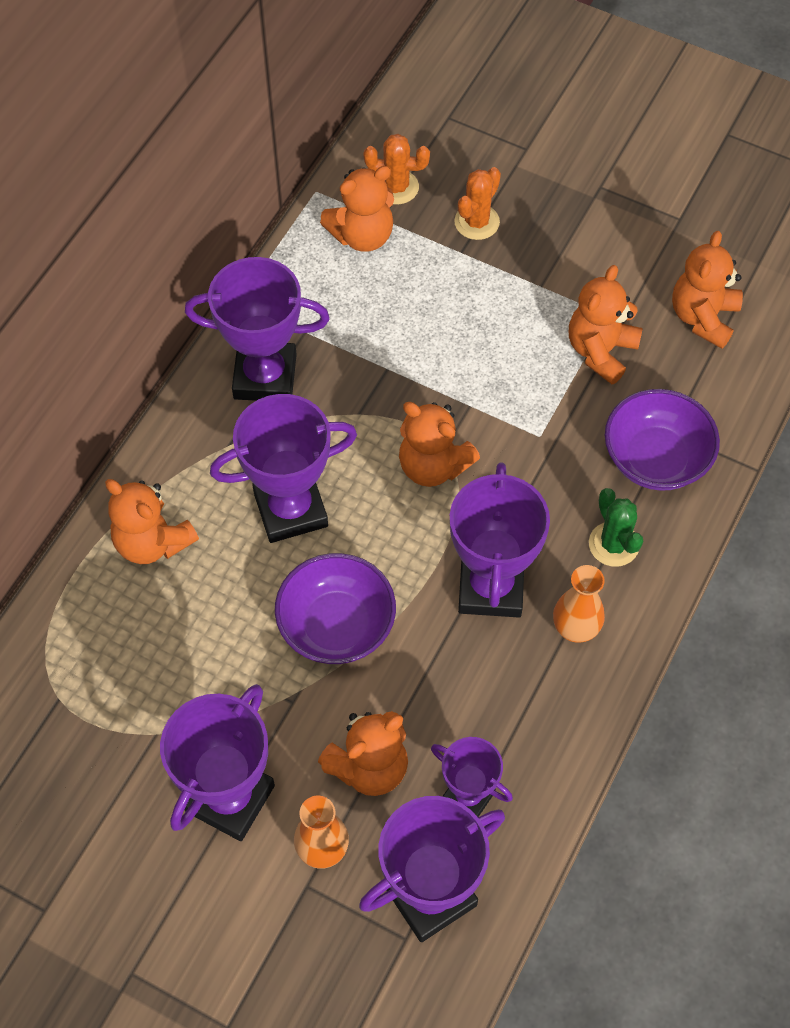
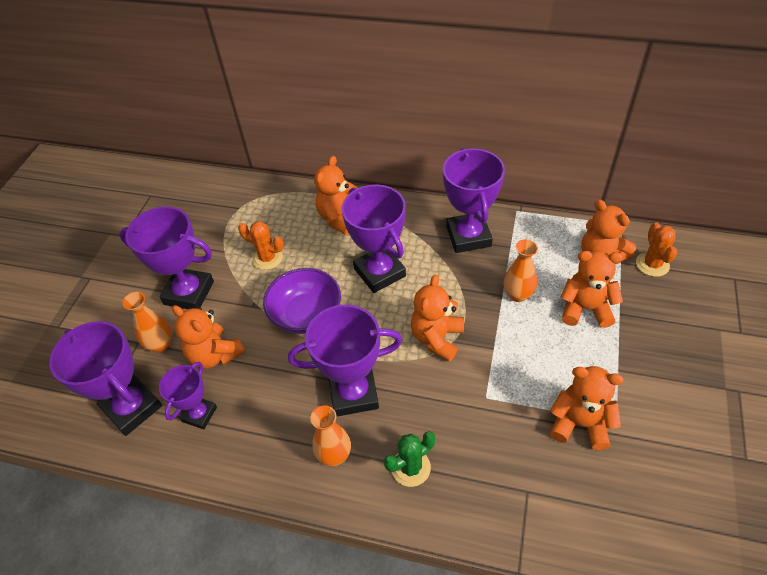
camera: 80 degrees right, 10 degrees down
(393, 350) = (517, 295): none -> orange vase
(477, 222) = (651, 317): orange cactus -> orange cactus (267, 258)
(655, 459) = (497, 484): purple bowl -> none
(703, 317) = (653, 497): orange teddy bear -> orange teddy bear (585, 309)

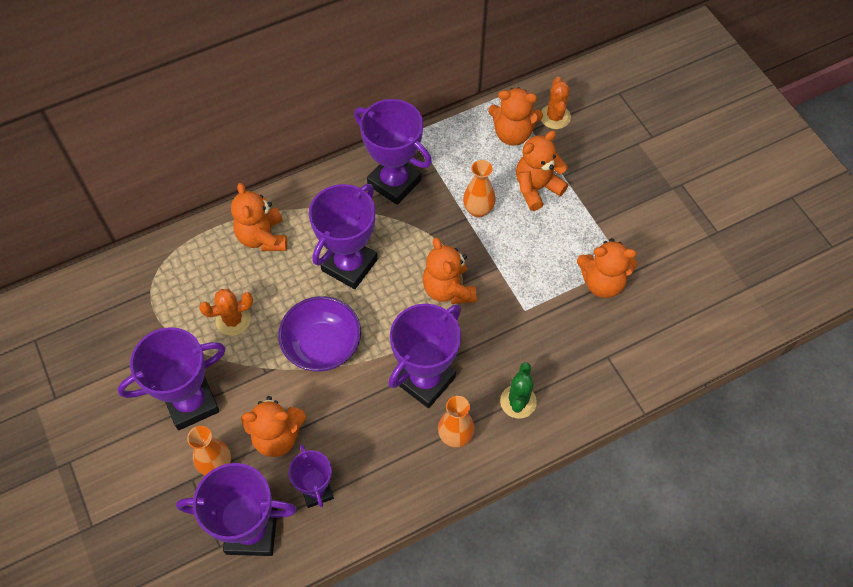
camera: 45 degrees left, 10 degrees up
(379, 272) = (349, 265): purple trophy -> purple trophy turned 75 degrees counterclockwise
(579, 423) = (602, 282): orange teddy bear -> orange teddy bear turned 150 degrees counterclockwise
(652, 264) = (555, 117): orange cactus -> orange cactus turned 45 degrees clockwise

